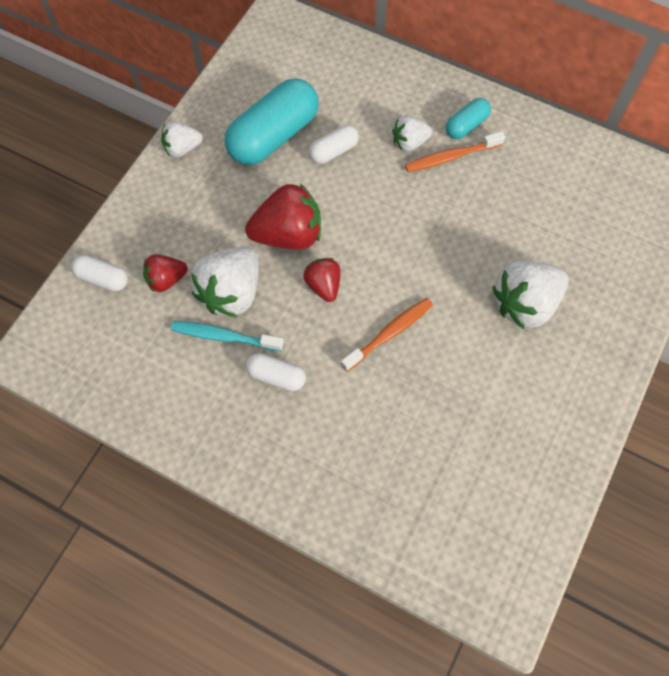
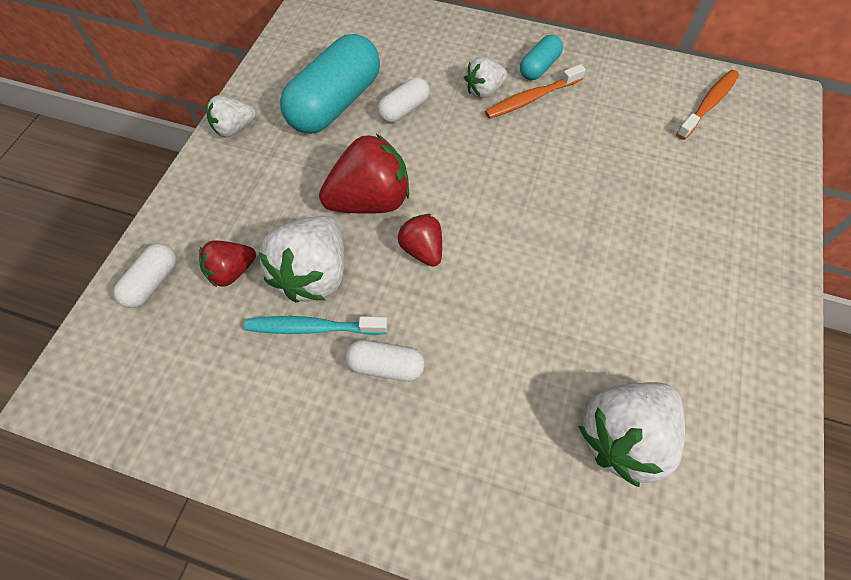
camera: 10 degrees left, 5 degrees down
(102, 279) = (152, 282): white capsule -> white capsule turned 75 degrees counterclockwise
(389, 333) = (512, 292): orange toothbrush -> orange toothbrush (708, 104)
(525, 304) = (657, 235): white strawberry -> white strawberry (623, 436)

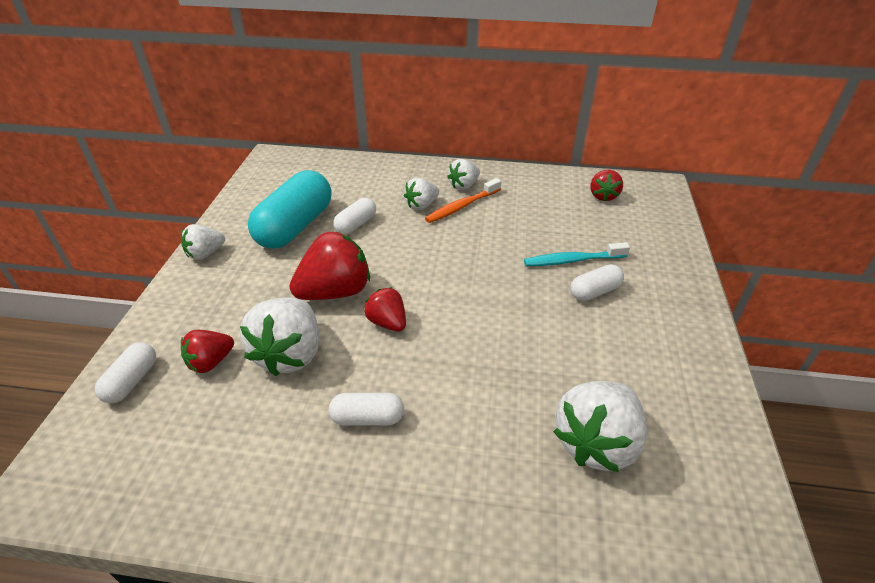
camera: 10 degrees left, 20 degrees down
(313, 327) = (293, 397): turquoise toothbrush -> turquoise toothbrush (572, 260)
(539, 67) = (464, 186): turquoise capsule -> white strawberry
(665, 243) = (594, 291): none -> white capsule
(708, 104) = (603, 196): orange toothbrush -> red strawberry

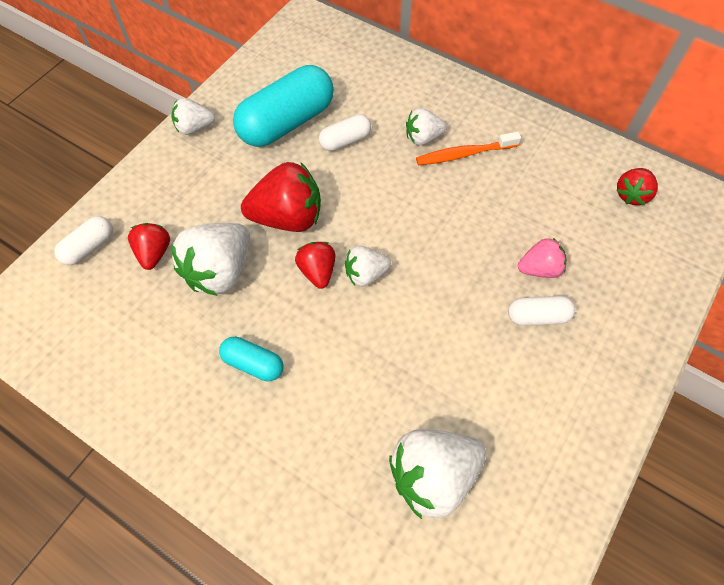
camera: 25 degrees right, 20 degrees up
(211, 362) = (154, 253): red strawberry -> red strawberry turned 105 degrees clockwise
(367, 418) = (253, 363): white capsule -> turquoise capsule
(464, 186) = (482, 125): white strawberry -> white strawberry (366, 274)
(572, 260) = (539, 269): turquoise toothbrush -> pink strawberry

